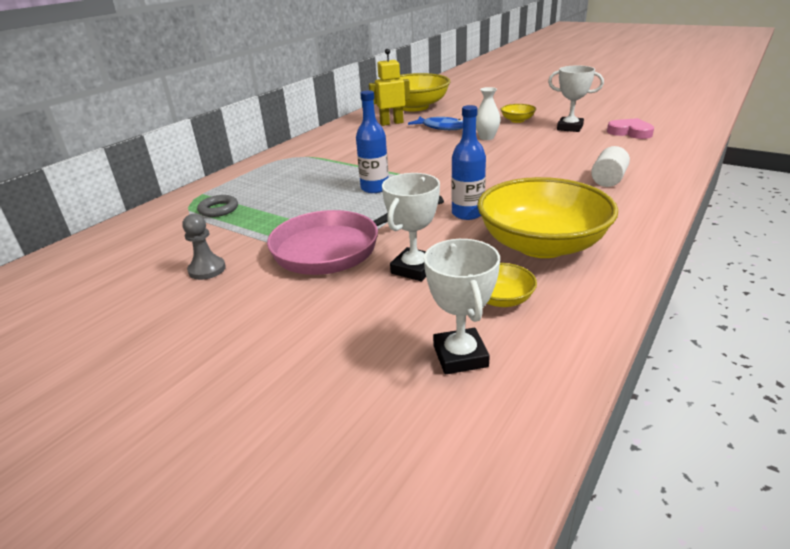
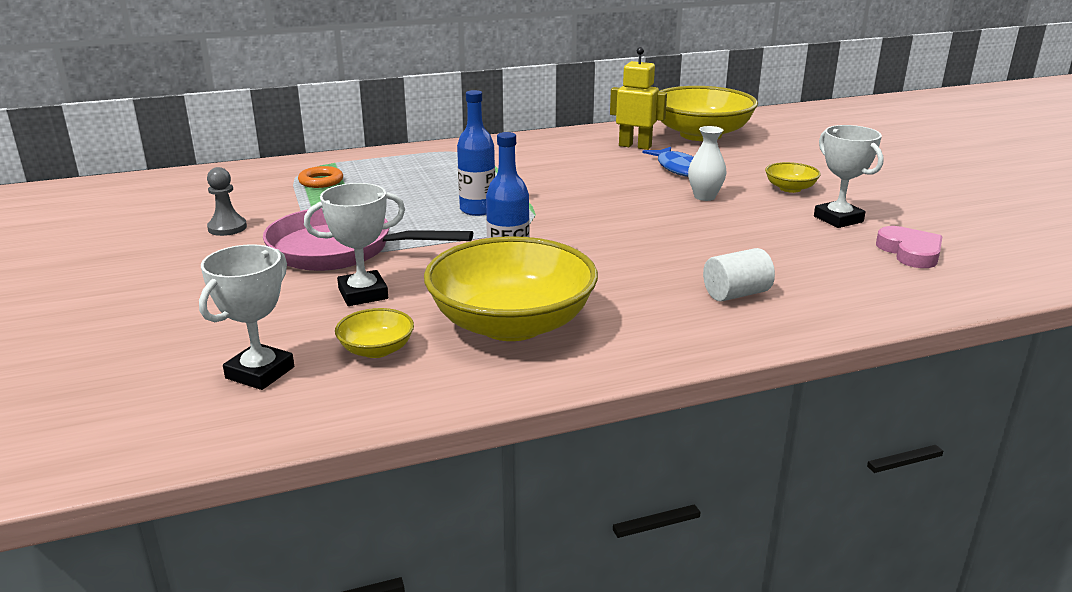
camera: 35 degrees right, 5 degrees down
(218, 209) = (321, 181): grey ring -> orange ring

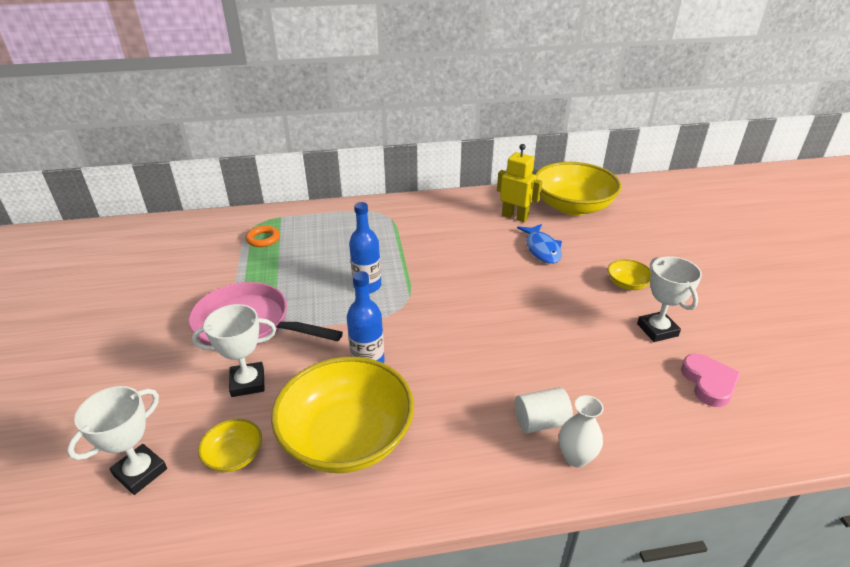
camera: 10 degrees right, 10 degrees up
(227, 228) = (178, 289): grey pawn -> none
(704, 197) = (552, 288): white vase -> white vase (575, 457)

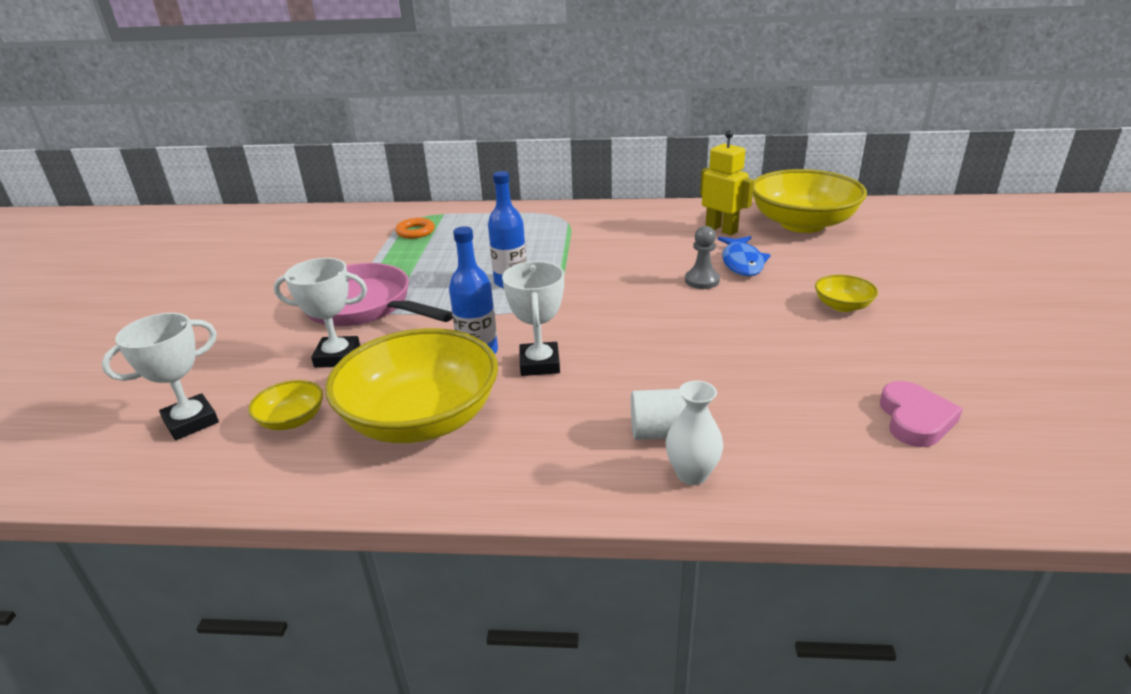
camera: 15 degrees right, 5 degrees down
(518, 270) = (702, 280): none -> grey pawn
(657, 330) = (864, 356): white trophy -> white trophy (539, 364)

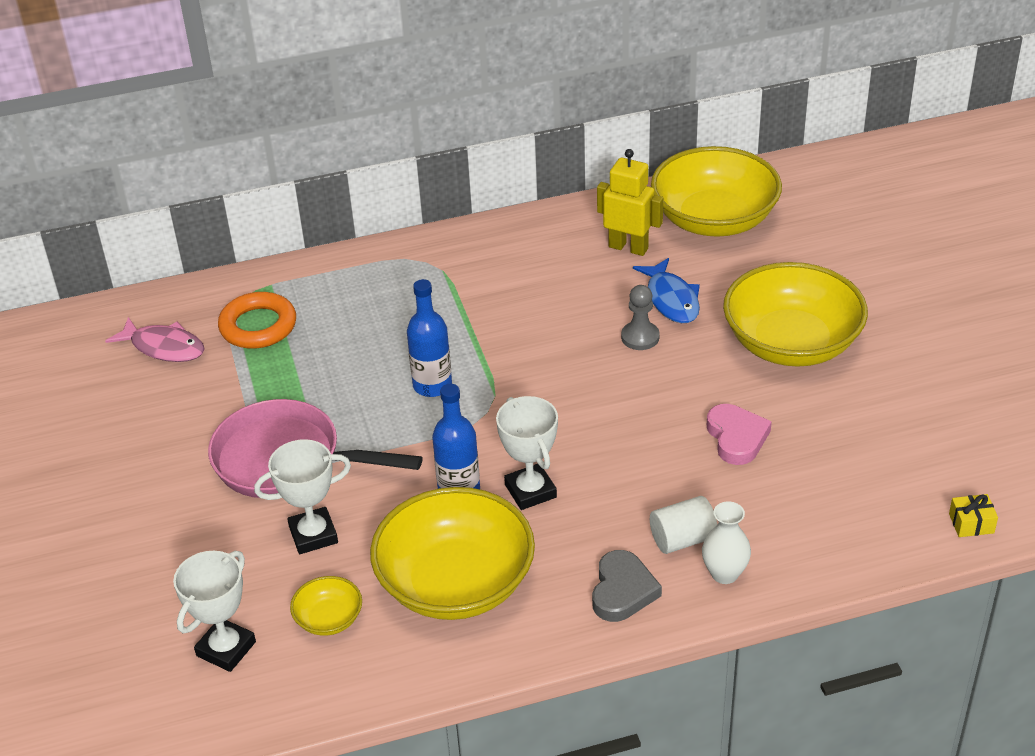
camera: 20 degrees left, 10 degrees up
(344, 233) = (164, 347): none -> pink fish
(415, 232) = (258, 326): orange ring -> orange ring, size x1.55
(574, 463) = (622, 591): none -> grey heart
(842, 306) = (791, 343): yellow bowl -> yellow bowl, size x2.29
(915, 419) = (885, 469): pink heart -> pink heart (736, 437)
(1016, 494) = (971, 523): none -> yellow gift

